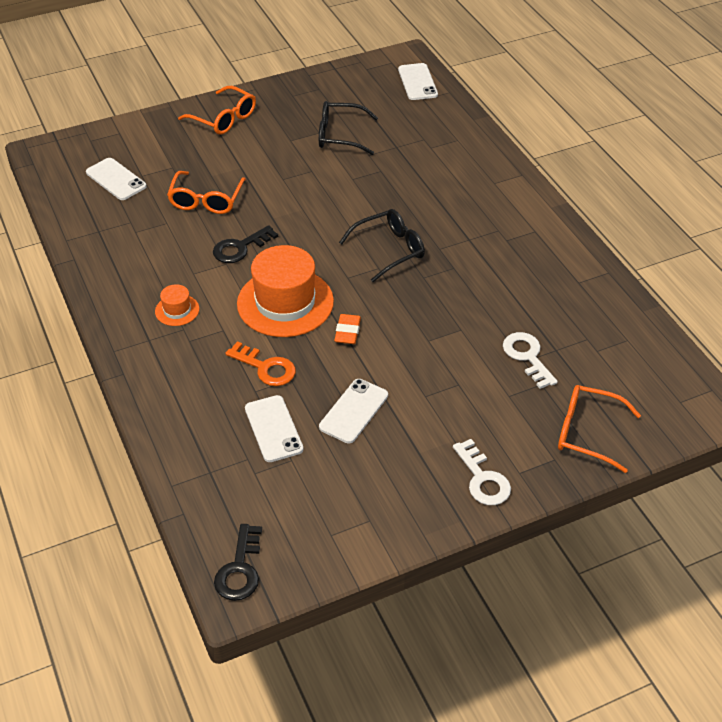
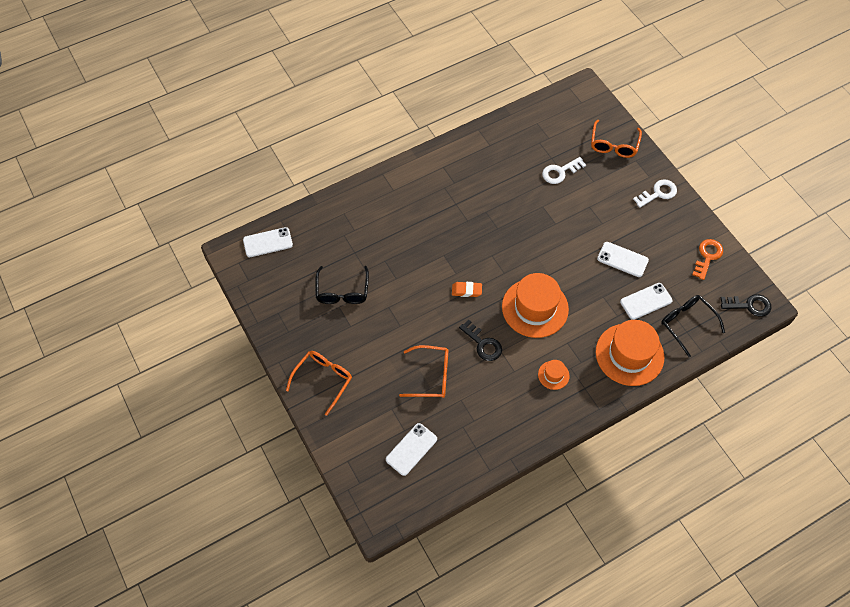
camera: 95 degrees left, 15 degrees up
(188, 395) = (629, 354): none -> orange hat
(266, 368) = (596, 312): orange key -> orange key (707, 256)
(347, 332) = (556, 268): orange eraser -> orange eraser (466, 290)
(389, 250) = (473, 249): black glasses -> black glasses (687, 324)

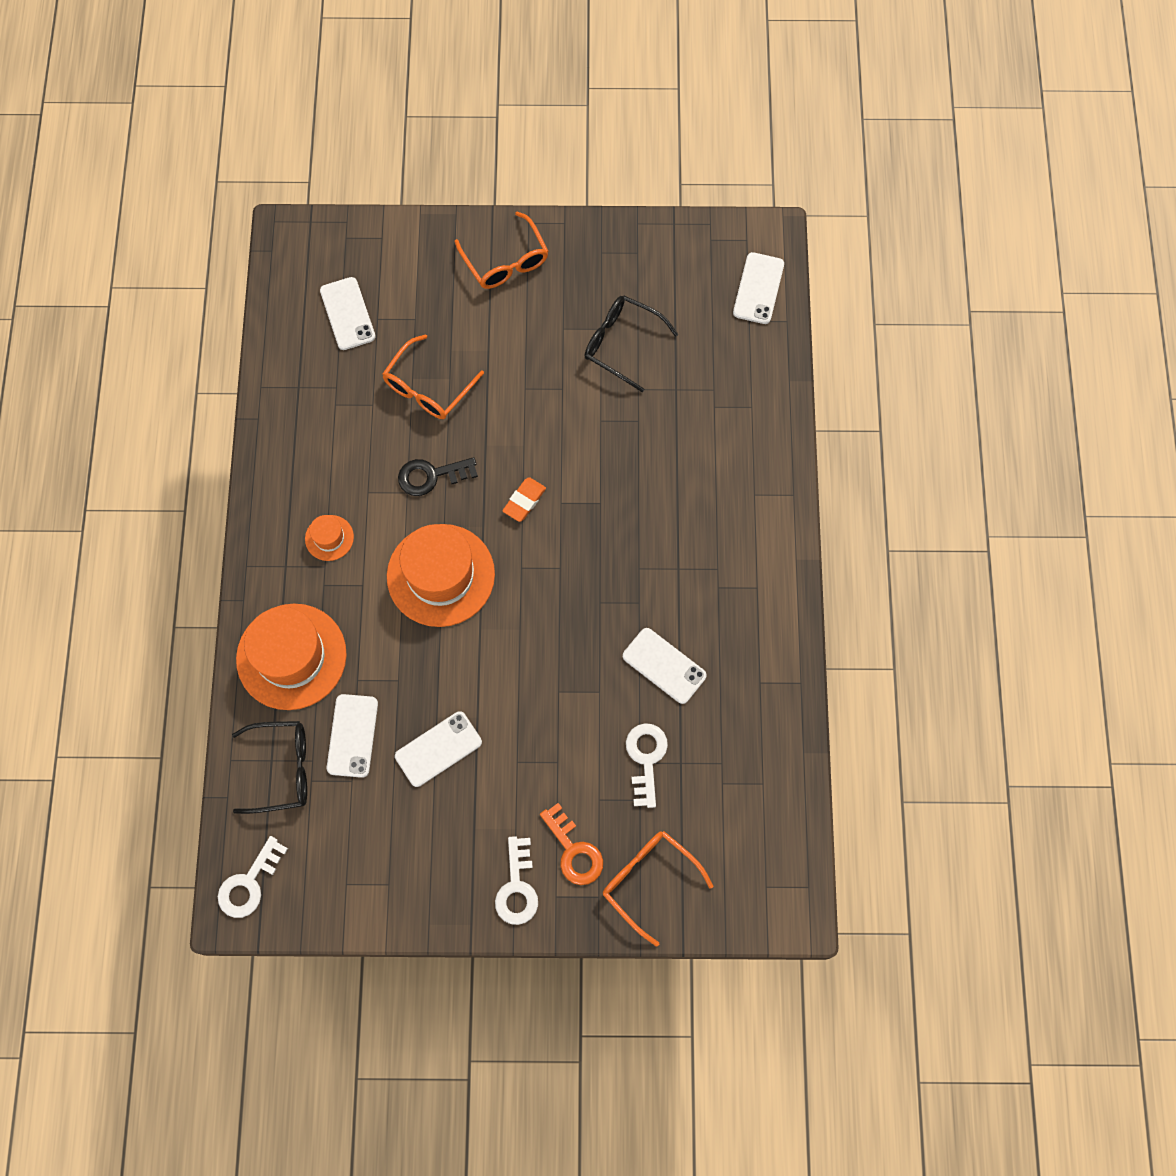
camera: 120 degrees right, 10 degrees up
(510, 186) = (664, 666): none -> white phone
(707, 256) = (363, 882): orange key -> orange key (574, 851)
(749, 305) = (249, 883): black key -> white key

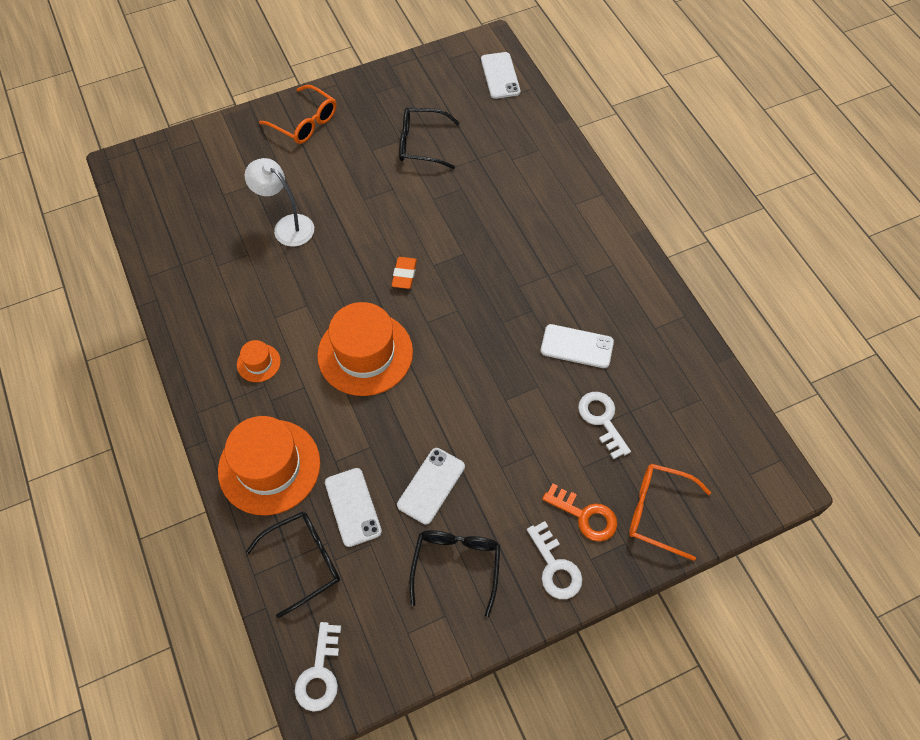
camera: 25 degrees left, 10 degrees down
(347, 314) = (197, 200): white phone -> none
(423, 841) = (456, 565): none -> black glasses
(428, 387) = (287, 226): orange glasses -> white lamp
(431, 476) = (321, 286): black key -> none

